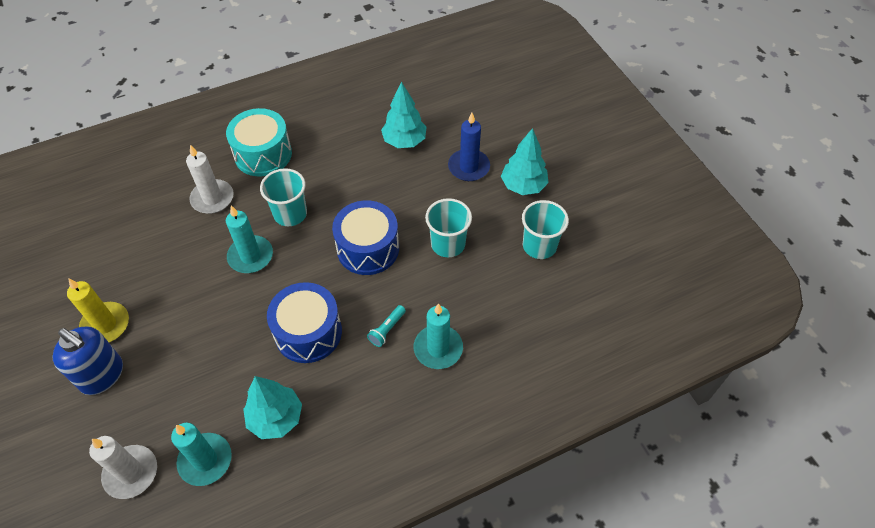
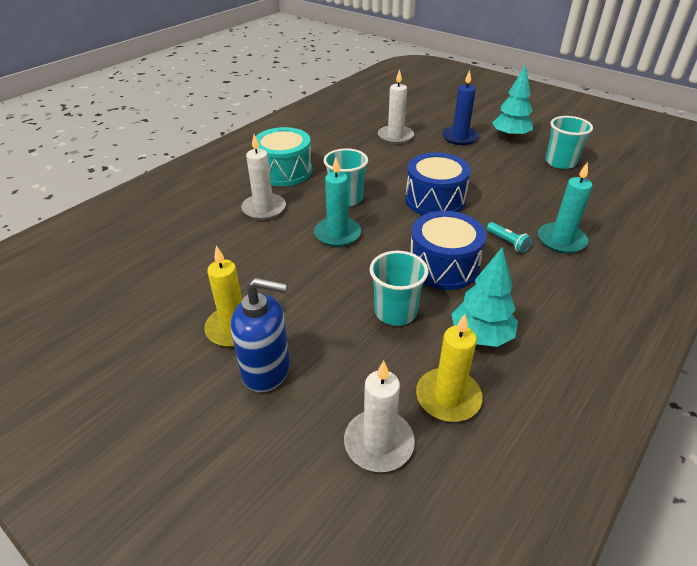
camera: 25 degrees left, 15 degrees down
(205, 460) = (448, 397): turquoise candle -> yellow candle
(387, 329) = (507, 242): turquoise flashlight -> turquoise flashlight turned 45 degrees counterclockwise
(404, 141) = (395, 136): turquoise tree -> white candle
(448, 244) = (494, 180): turquoise cup -> turquoise cup (395, 312)

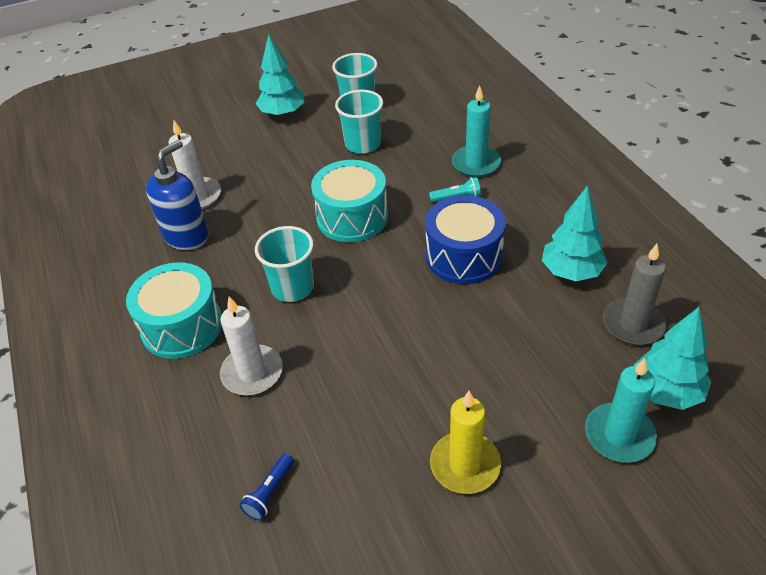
camera: 60 degrees left, 5 degrees up
(177, 247) = (270, 492): none -> blue flashlight
(267, 370) = (543, 452): blue soap dispenser -> blue soap dispenser (186, 236)
(337, 234) = (356, 319): turquoise candle -> turquoise candle (619, 435)
(379, 443) = (666, 391): white candle -> turquoise tree
(395, 312) = (510, 318): turquoise cup -> turquoise cup (362, 144)
(435, 200) = (352, 217): blue drum -> turquoise drum
(448, 397) = (633, 324): yellow candle -> grey candle
(459, 137) = (249, 148): blue candle -> none

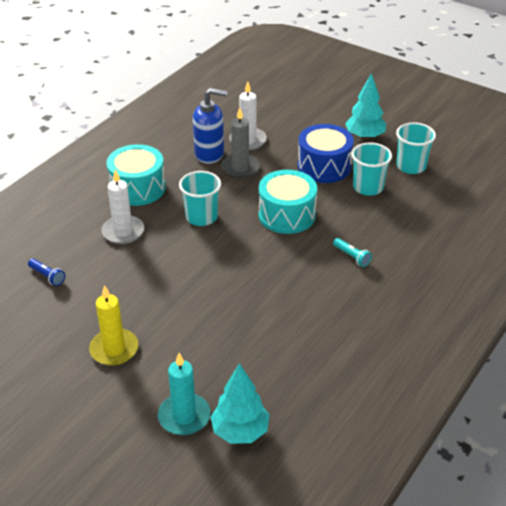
camera: 55 degrees right, 5 degrees down
(270, 492) = (47, 276): blue flashlight -> blue flashlight turned 135 degrees counterclockwise
(463, 256) = (293, 283): blue drum -> blue drum (324, 166)
(476, 164) = (400, 252): turquoise candle -> none
(571, 272) = (322, 344): turquoise tree -> none
(633, 324) = (294, 395): grey candle -> grey candle (240, 168)

